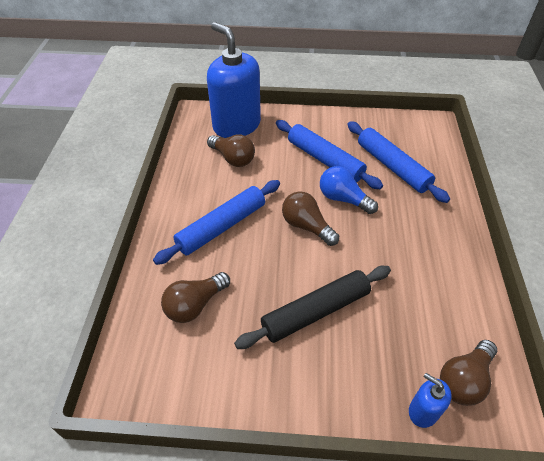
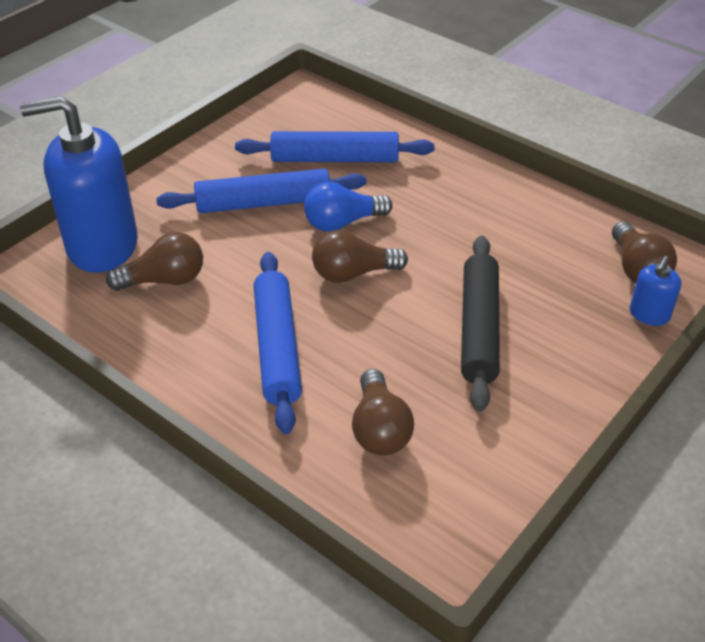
camera: 55 degrees left, 5 degrees down
(423, 411) = (649, 314): blue soap dispenser -> blue soap dispenser turned 45 degrees counterclockwise

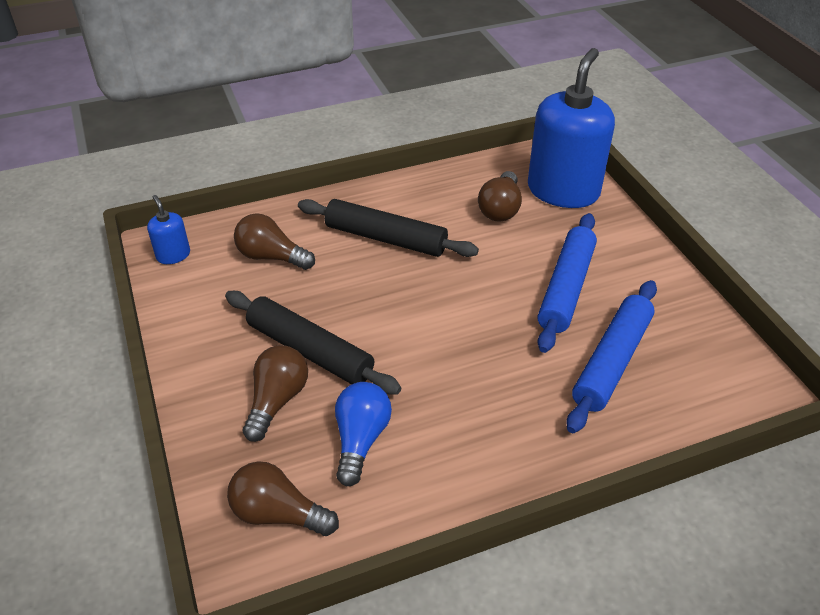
camera: 120 degrees right, 0 degrees up
(277, 347) = (385, 238): blue rolling pin -> black rolling pin
(342, 223) = (505, 326): blue light bulb -> blue light bulb (360, 440)
(353, 273) = (433, 306): brown light bulb -> brown light bulb (277, 400)
(649, 314) = (220, 479): blue soap dispenser -> blue soap dispenser (173, 255)

